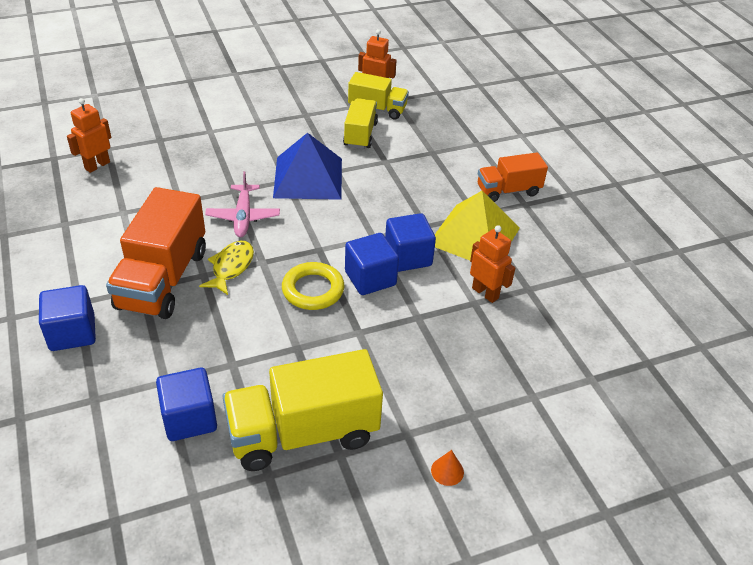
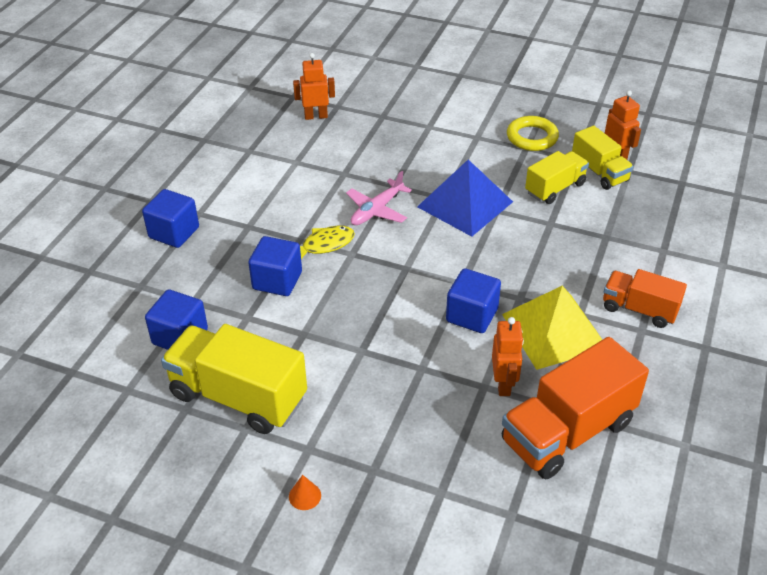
camera: 45 degrees right, 0 degrees up
(163, 279) = (268, 227): orange truck -> orange truck (567, 432)
(313, 290) = (364, 297): yellow ring -> yellow ring (532, 137)
(370, 278) = (419, 314): blue cube -> blue cube (277, 280)

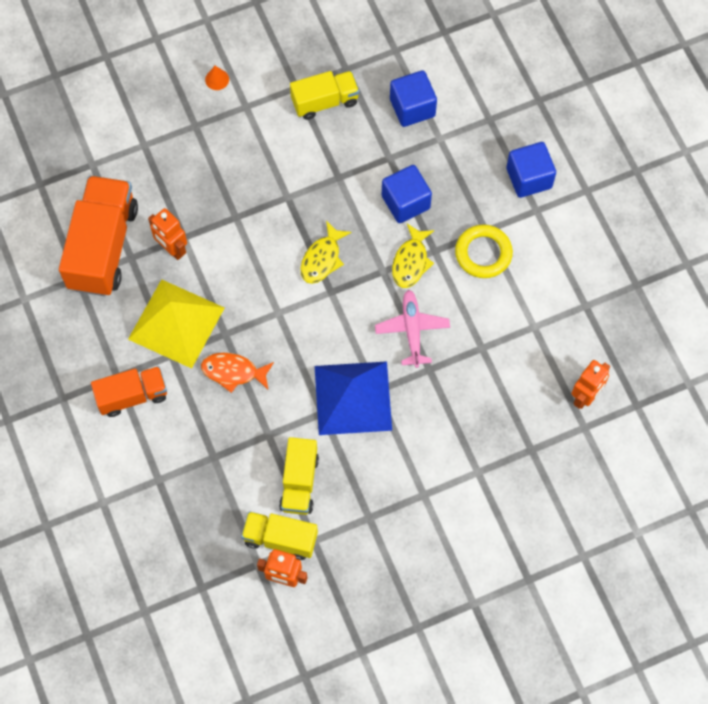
camera: 135 degrees right, 25 degrees up
(238, 397) = (325, 101): yellow truck -> yellow truck, size x0.59
(386, 291) = (322, 258): none -> yellow fish
(472, 315) = (244, 288): blue cube -> none
(532, 137) = (377, 538): yellow ring -> yellow ring (483, 253)
(538, 271) = (233, 372): none -> orange fish

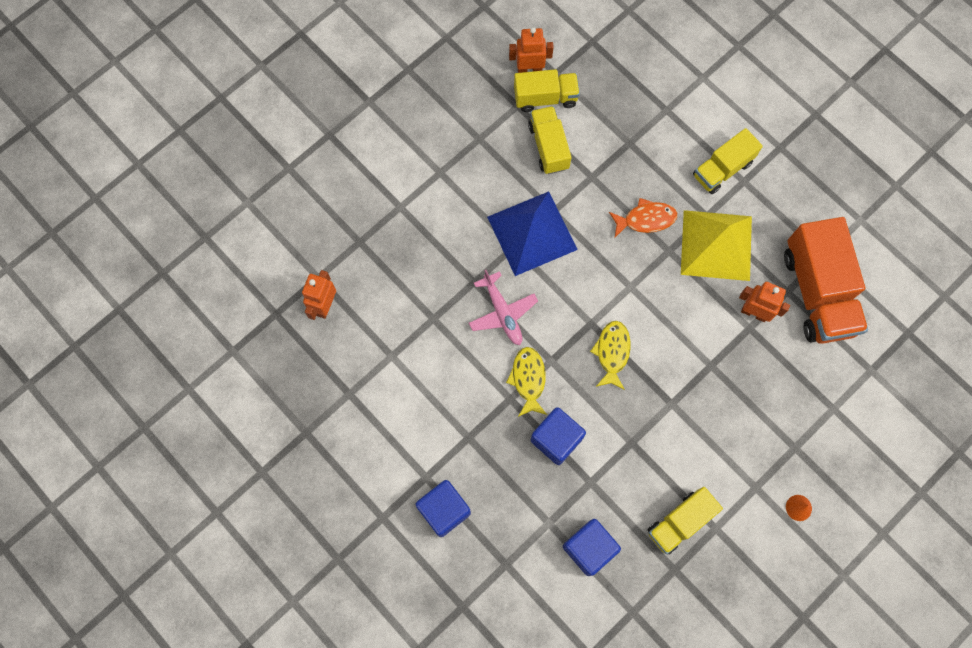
camera: 160 degrees right, 5 degrees up
(132, 396) = (722, 169): orange truck -> yellow truck
(483, 253) = (462, 412): yellow ring -> none

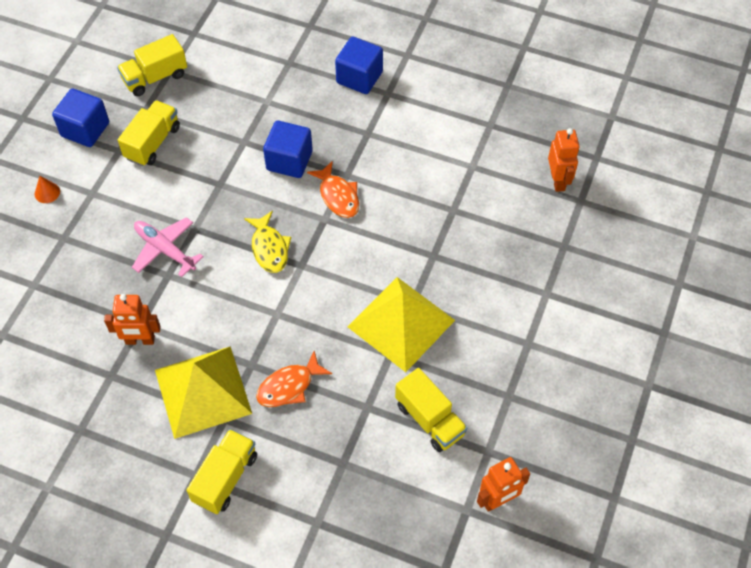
camera: 155 degrees right, 15 degrees down
(502, 312) = (391, 240): pink plane -> pink plane (165, 249)
(528, 379) = (338, 196): yellow fish -> orange fish
(532, 233) = (401, 323): blue pyramid -> yellow pyramid
(545, 98) = (462, 474): yellow truck -> yellow truck (155, 77)
(589, 548) = (224, 97): blue cube -> blue cube (85, 129)
(817, 292) = (78, 387): orange truck -> none

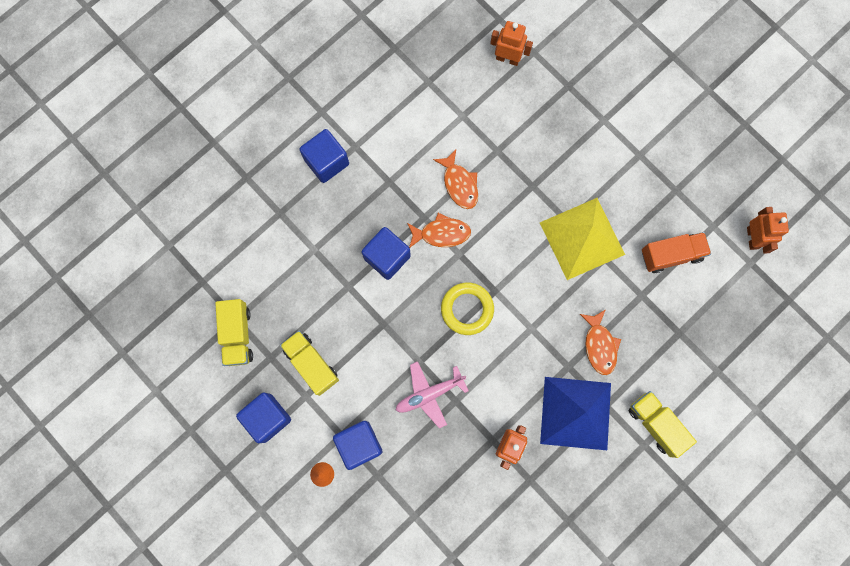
camera: 65 degrees left, 20 degrees up
(89, 211) = (359, 444): none -> blue cube
(203, 391) = (576, 413): yellow pyramid -> blue pyramid
(269, 248) = (467, 309): yellow fish -> yellow ring
(398, 191) = (459, 184): none -> orange fish
(430, 419) = (671, 255): yellow truck -> orange truck

